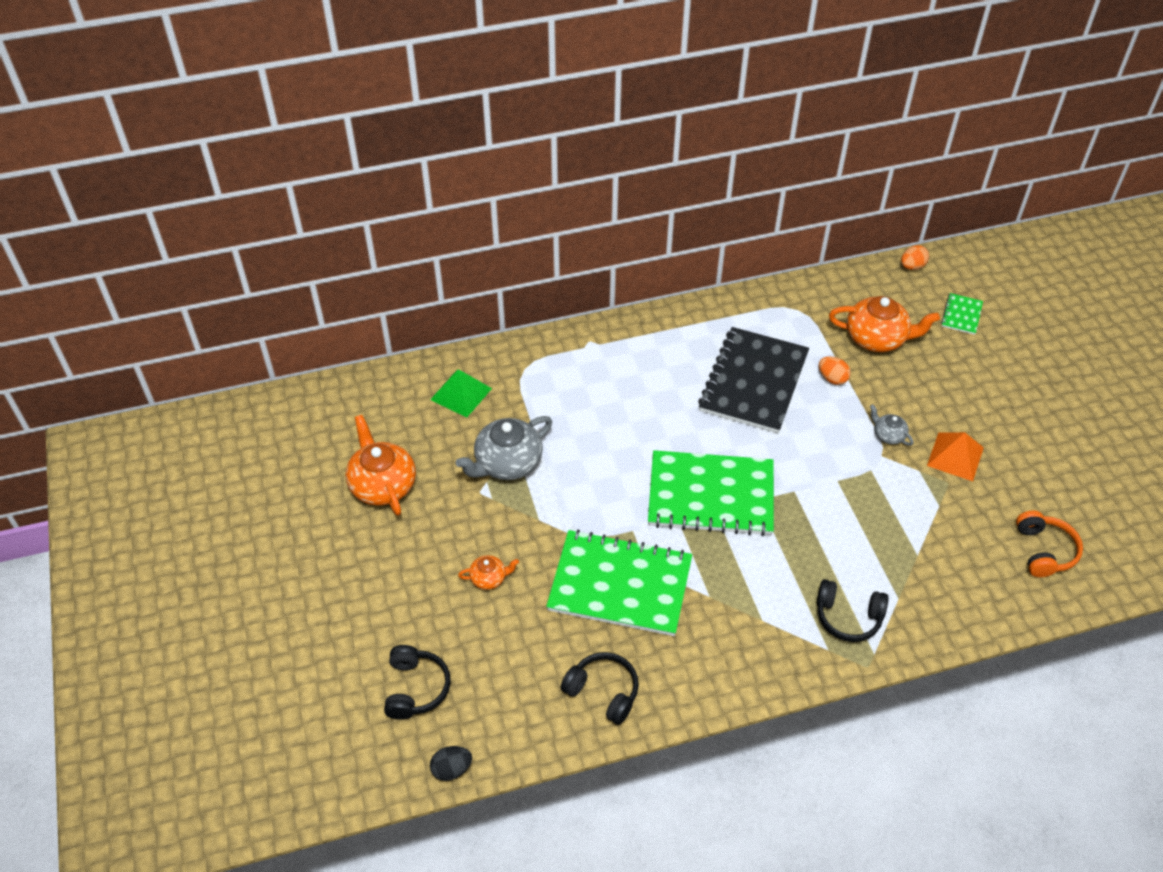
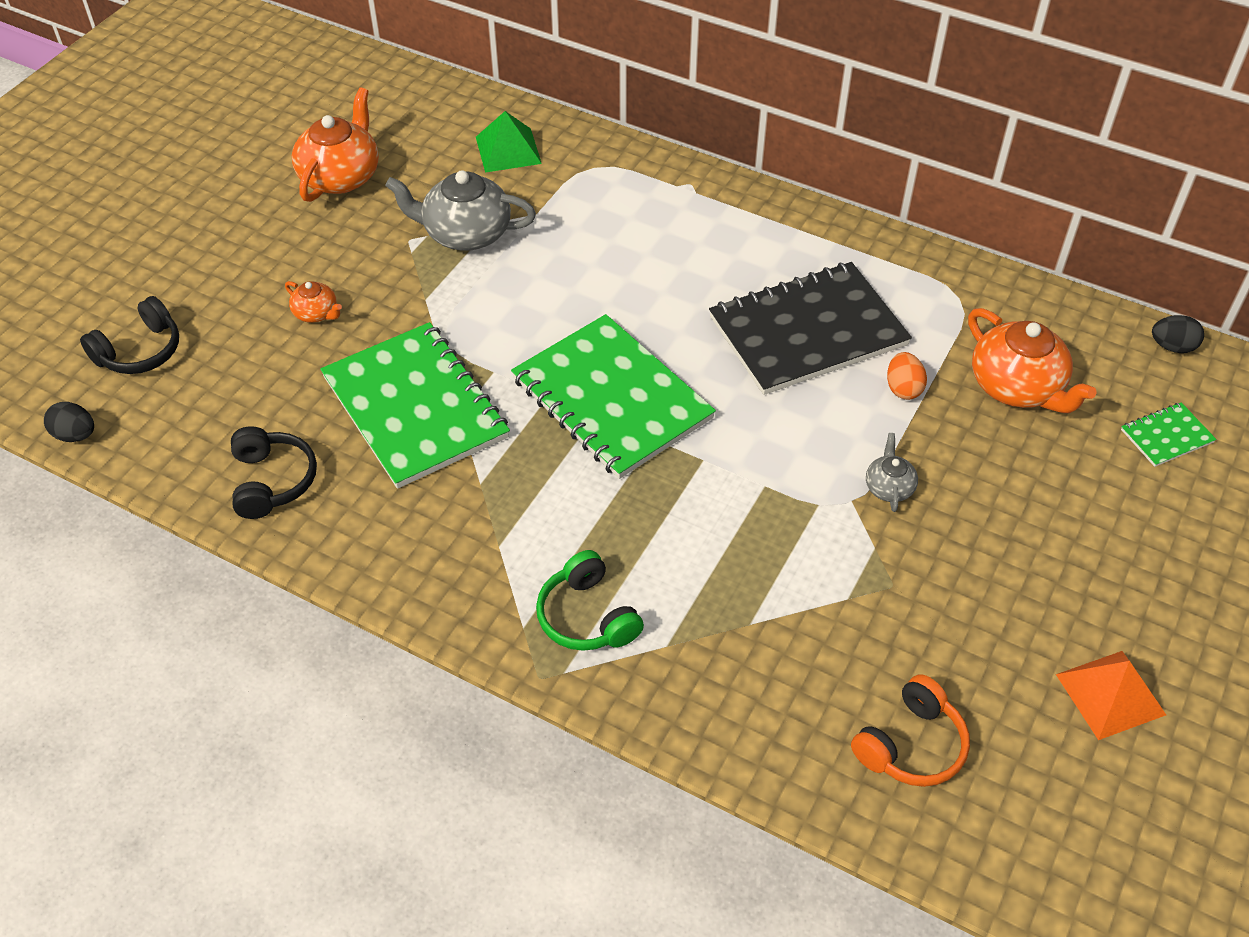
camera: 45 degrees right, 0 degrees up
(848, 617) = (587, 616): black headphones -> green headphones
(912, 266) = (1172, 347): orange egg -> black egg
(955, 456) = (941, 567): orange pyramid -> orange pyramid (1110, 694)

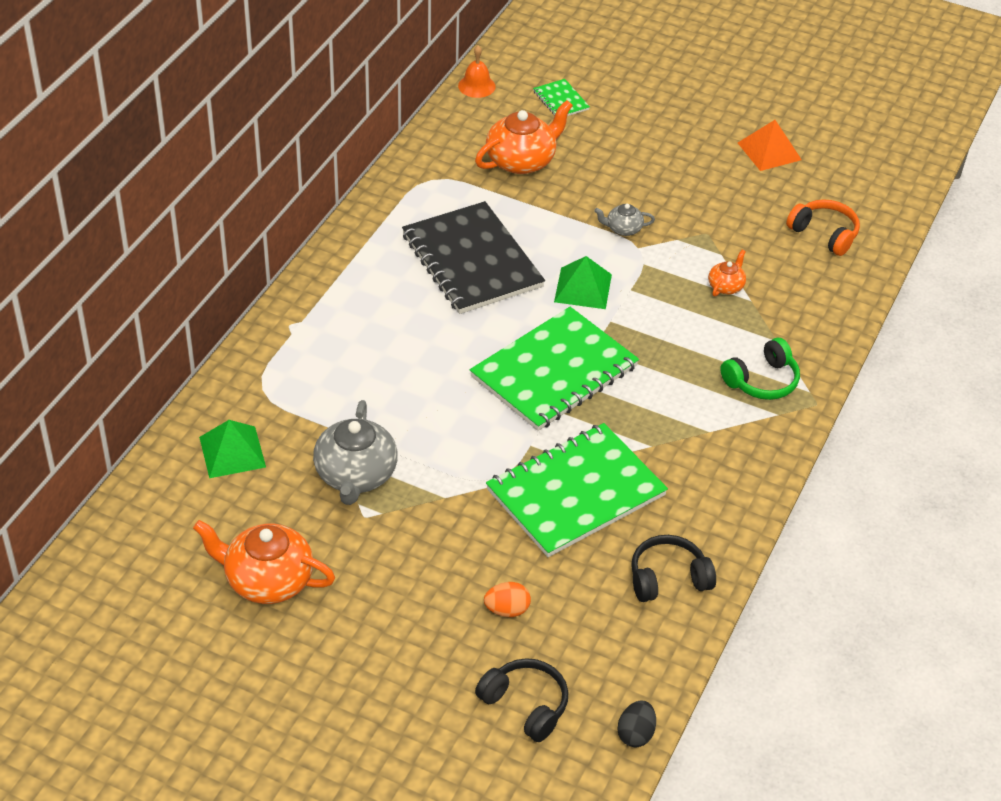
camera: 95 degrees left, 5 degrees down
(316, 313) = (467, 574): orange teapot -> orange teapot (726, 286)
(765, 436) = (583, 288): none -> green pyramid
(903, 388) = (528, 215): orange egg -> orange egg (507, 610)
(1172, 347) = (476, 86): black egg -> orange bell

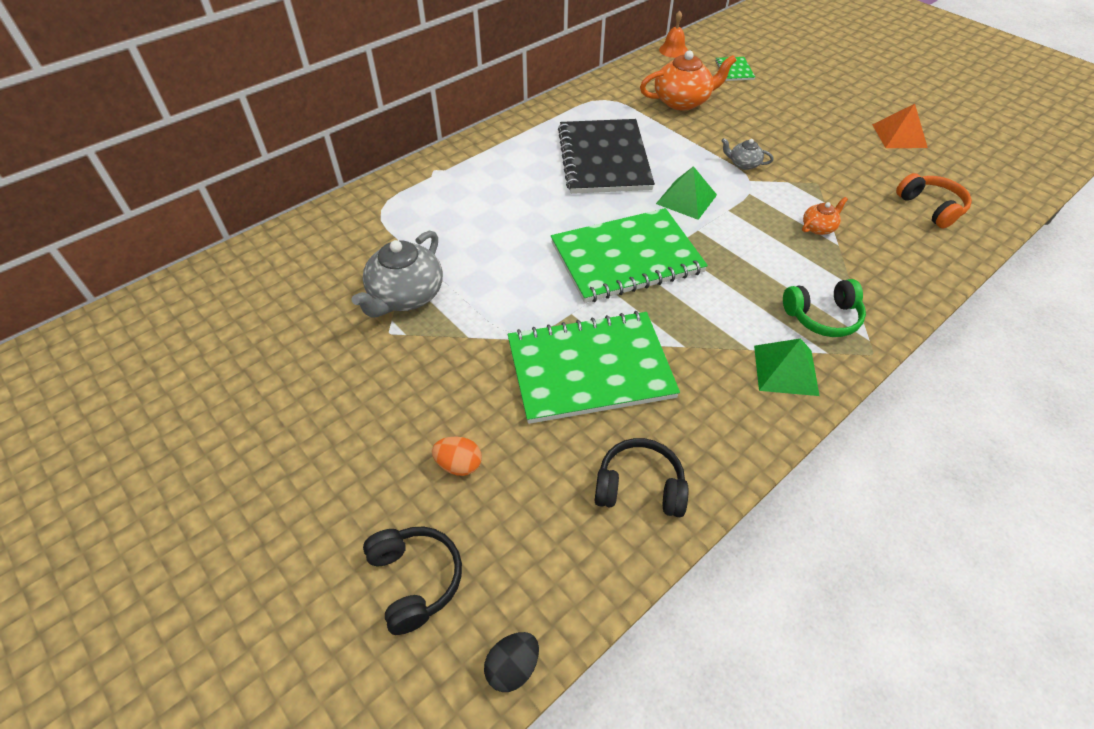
camera: 25 degrees right, 5 degrees up
(232, 452) = (323, 249): green pyramid -> green pyramid (785, 370)
(267, 580) = (271, 363): orange teapot -> none

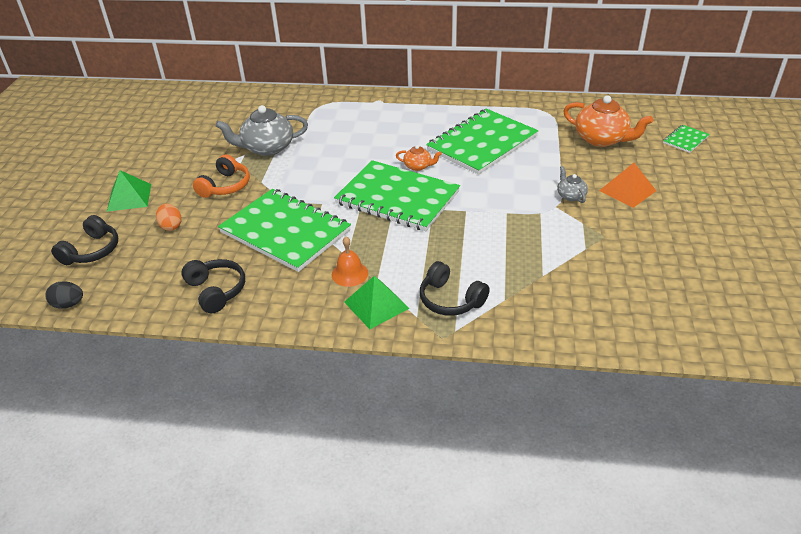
camera: 50 degrees right, 10 degrees down
(604, 159) = (482, 143): black notebook -> green notebook
(673, 50) = (660, 106): orange bell -> orange bell (350, 274)
(686, 199) = (491, 191): green pyramid -> green pyramid (129, 197)
(818, 227) = (549, 258): orange teapot -> orange teapot (418, 166)
(822, 317) = (450, 300): green headphones -> black headphones
(899, 136) = (744, 249): orange pyramid -> orange pyramid (627, 190)
(931, 207) = (667, 303): orange headphones -> orange headphones (225, 186)

